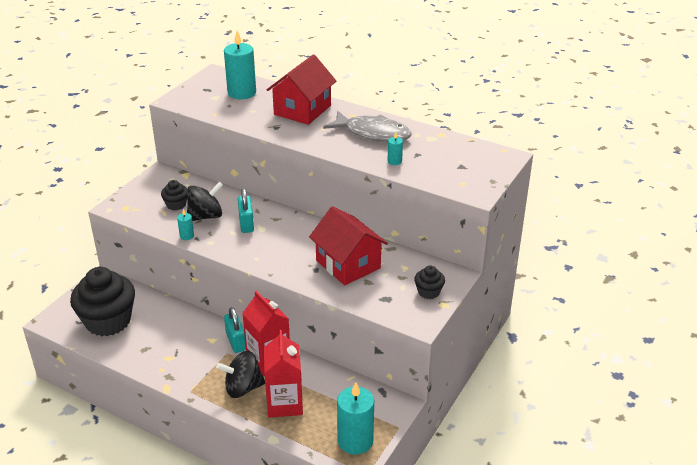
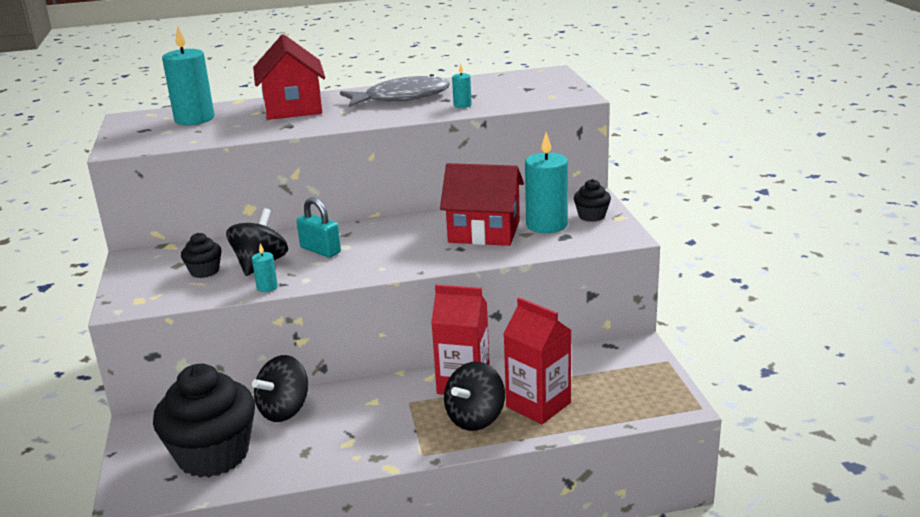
camera: 40 degrees left, 10 degrees down
(168, 315) = (284, 410): none -> black spinning top
(236, 341) = (403, 388): turquoise padlock -> none
(355, 441) = (650, 392): turquoise candle -> turquoise candle (546, 225)

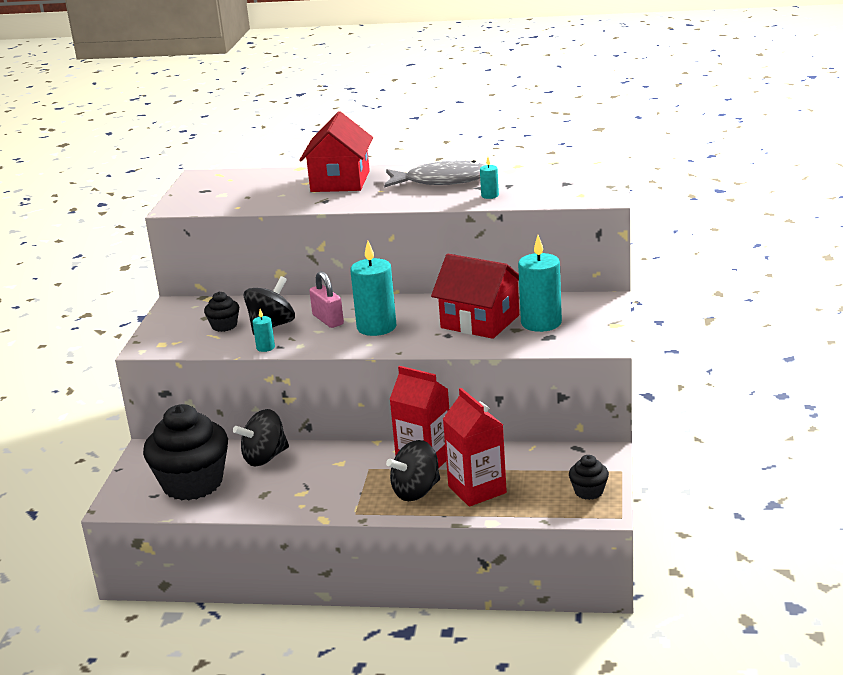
camera: 20 degrees right, 0 degrees up
(194, 119) = (251, 184): turquoise candle -> turquoise candle (376, 327)
(320, 250) = (328, 320): turquoise padlock -> pink padlock
(591, 216) = (590, 320): black cupcake -> black cupcake (589, 491)

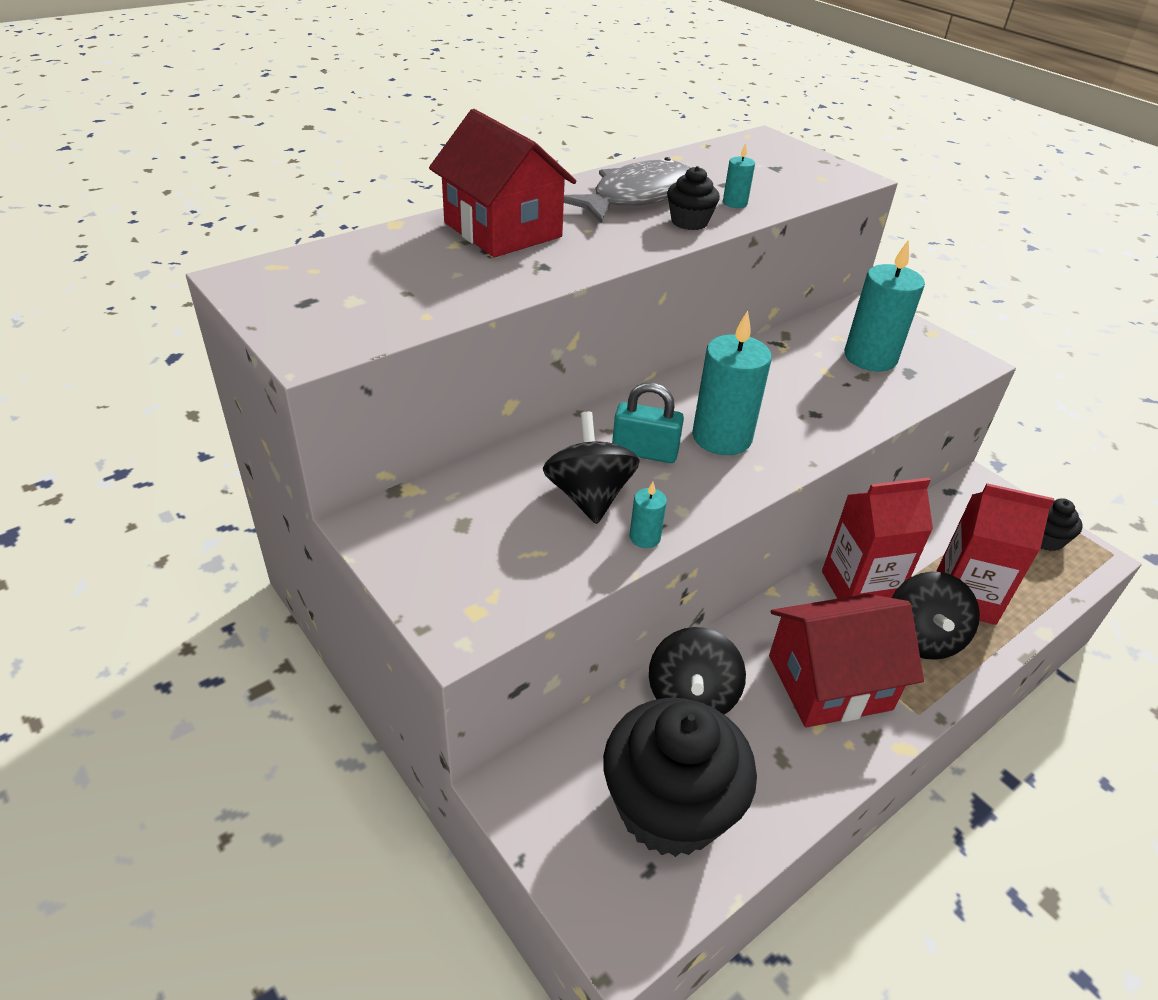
camera: 50 degrees left, 15 degrees up
(224, 326) = (519, 528): black cupcake -> black cupcake (689, 222)
(328, 320) = (644, 452): pink padlock -> turquoise padlock
(480, 322) = (813, 380): red house -> red house (829, 682)

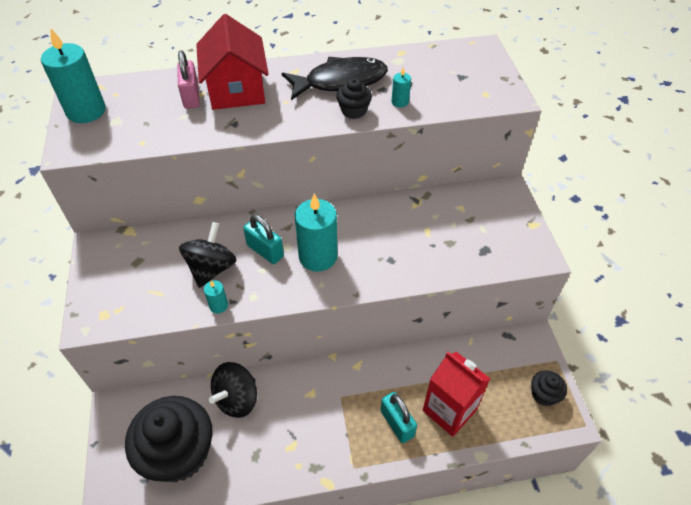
camera: 30 degrees right, 10 degrees up
(444, 250) = (191, 97): none -> pink padlock
(636, 197) = (341, 81): grey fish -> black fish
(829, 682) = (318, 425): red house -> none
(859, 588) = (386, 376): red carton -> none
(870, 357) = (468, 230): turquoise candle -> turquoise candle (86, 111)
(921, 638) = (397, 423): black spinning top -> turquoise padlock

